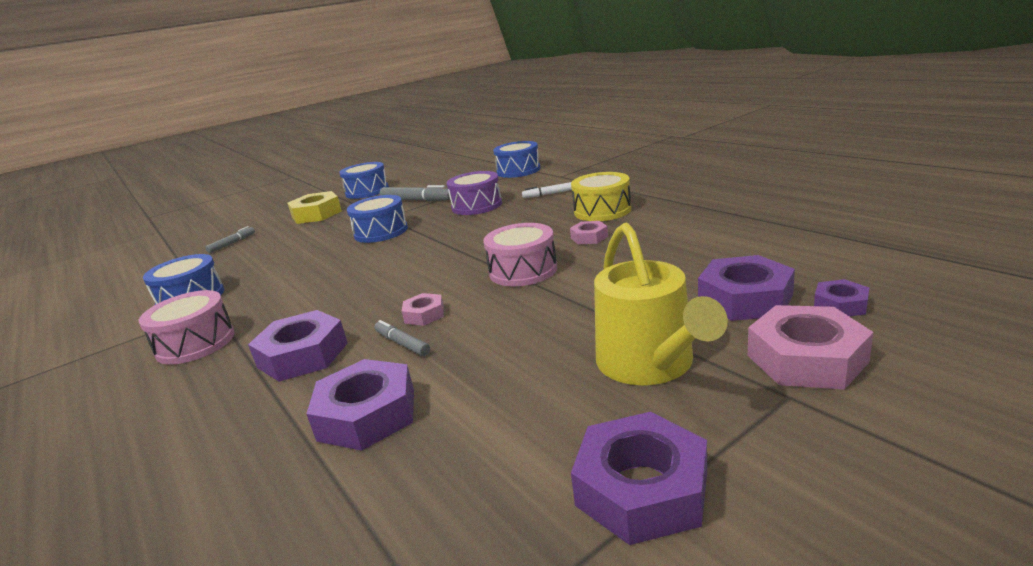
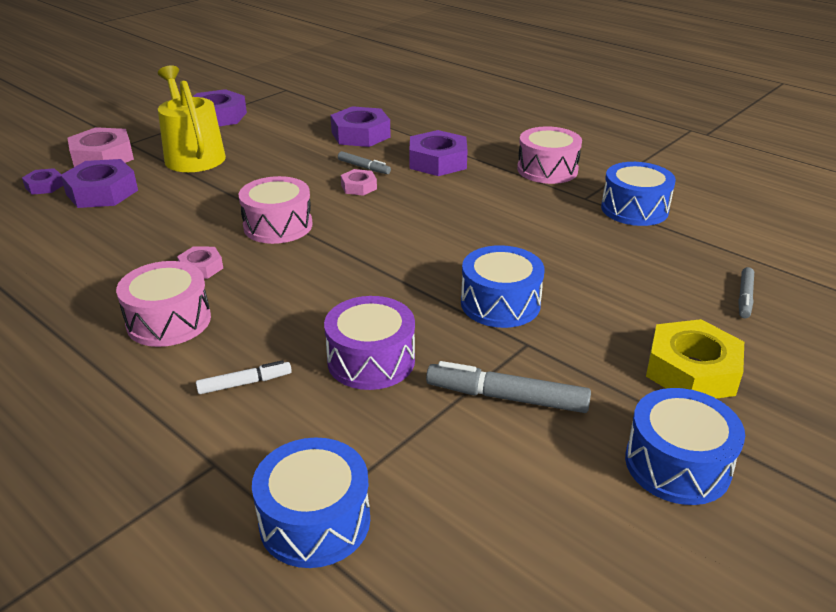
camera: 165 degrees right, 10 degrees up
(602, 211) = (169, 321): yellow drum -> pink drum

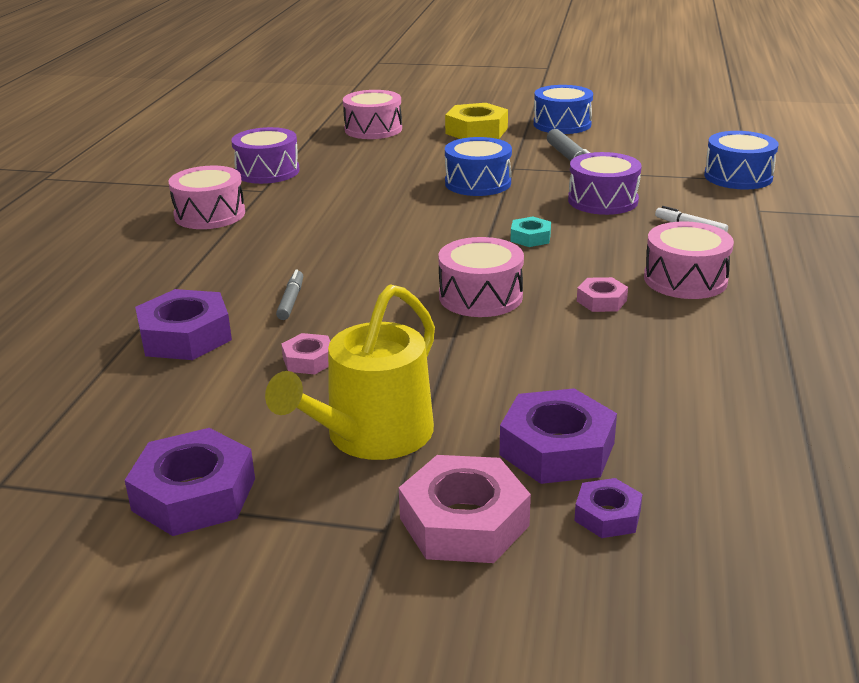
camera: 120 degrees left, 5 degrees down
(341, 282) = (530, 237): none -> turquoise nut
(359, 187) = (346, 287): pink nut -> pink nut (308, 360)
(438, 161) = (235, 267): purple nut -> none
(634, 209) = (267, 171): blue drum -> purple drum
(744, 297) = (373, 129): grey marker -> pink drum

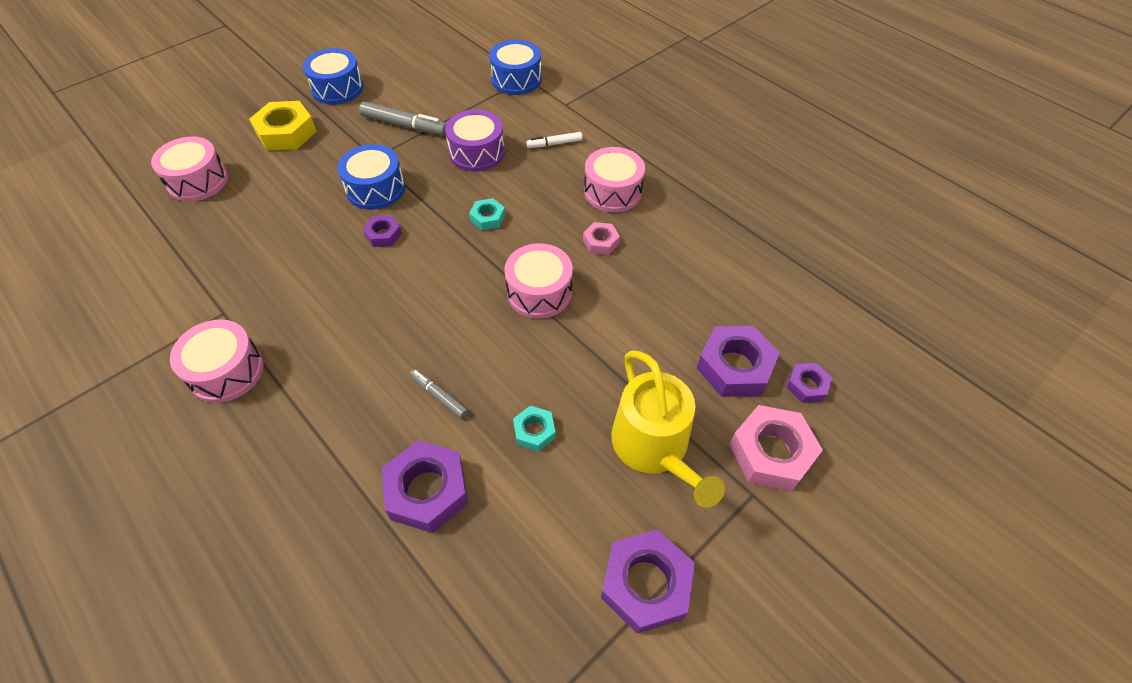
camera: 55 degrees left, 25 degrees up
(267, 171) = (189, 289): purple drum -> none
(308, 360) = (534, 431): pink nut -> turquoise nut
(432, 207) = (383, 234): none -> purple nut

